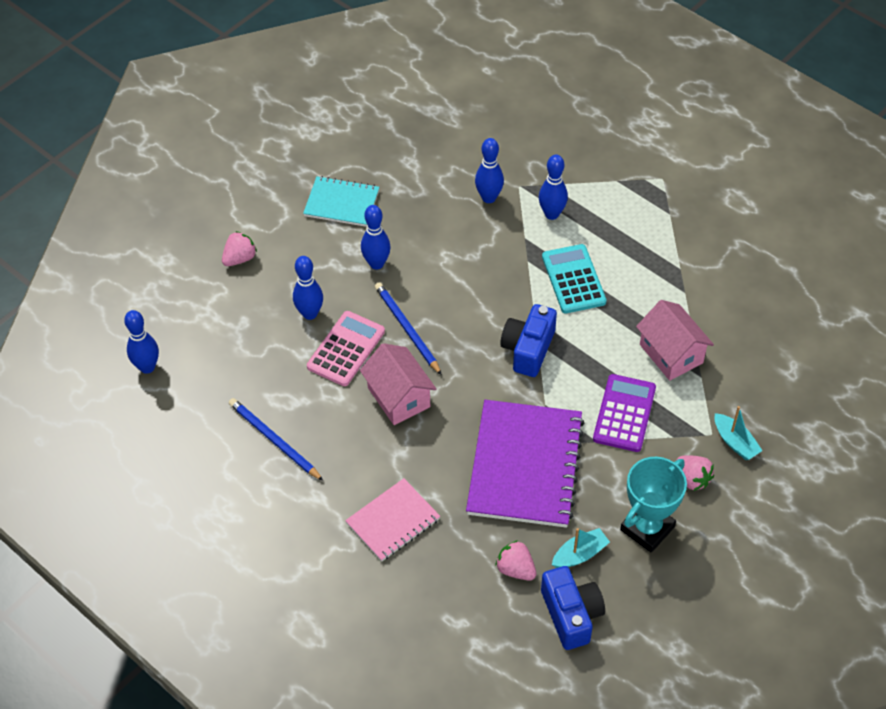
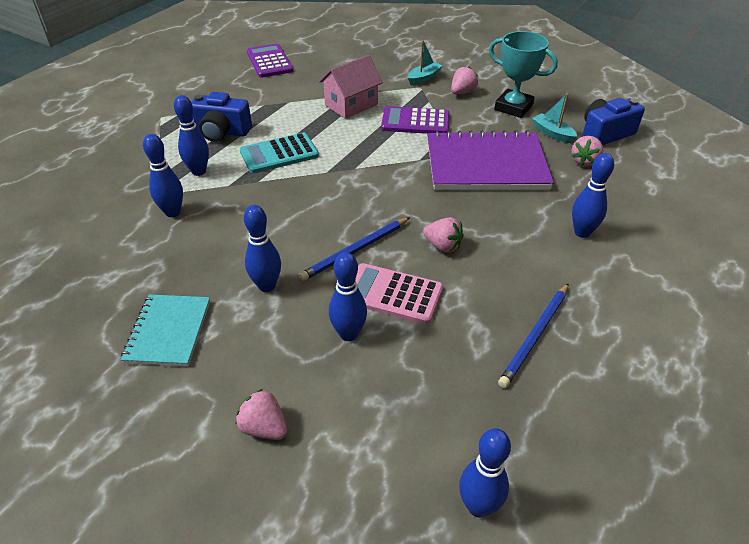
camera: 100 degrees left, 10 degrees down
(393, 521) = (582, 232): pink notebook -> blue bowling pin
(398, 397) = (443, 246): pink house -> pink strawberry
(528, 349) = (363, 172): blue camera -> blue camera (222, 132)
(791, 277) = (269, 62): none -> purple calculator

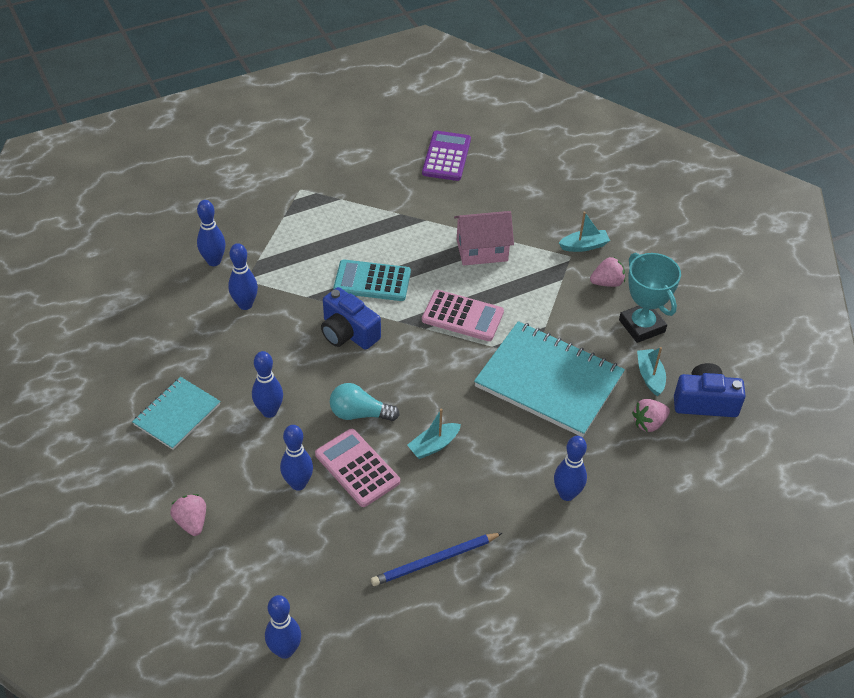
camera: 30 degrees right, 5 degrees up
(199, 171) = (292, 270): blue bowling pin -> blue bowling pin (214, 261)
(222, 132) = (340, 232): blue camera -> blue camera (348, 332)
(355, 250) = (359, 414): blue pencil -> turquoise light bulb
(377, 149) = (462, 316): none -> pink calculator
(415, 122) = (526, 299): purple calculator -> none
(443, 246) = (434, 445): pink strawberry -> turquoise boat
(486, 164) = (549, 381): purple notebook -> turquoise notebook

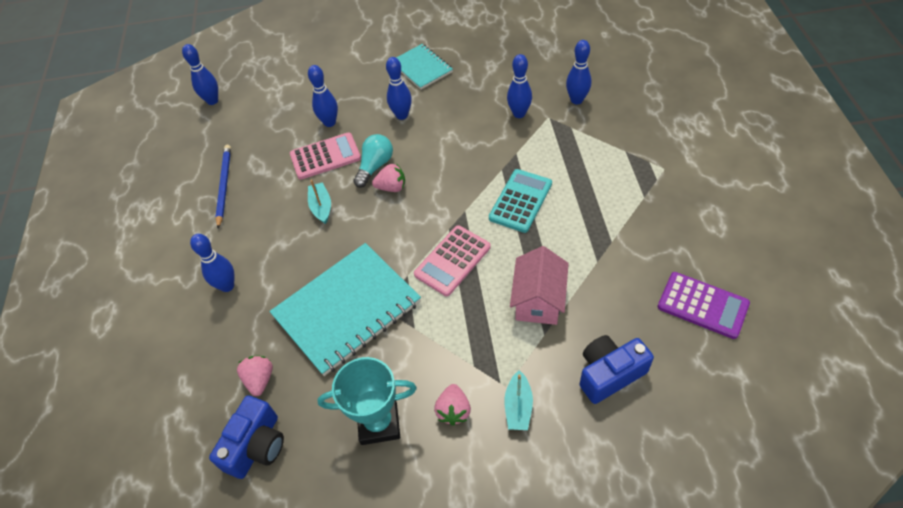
camera: 115 degrees right, 5 degrees up
(191, 522) = (328, 68): pink strawberry -> pink strawberry (391, 187)
(348, 332) = (463, 173): blue camera -> blue camera (609, 374)
(650, 376) = (312, 404): turquoise boat -> none

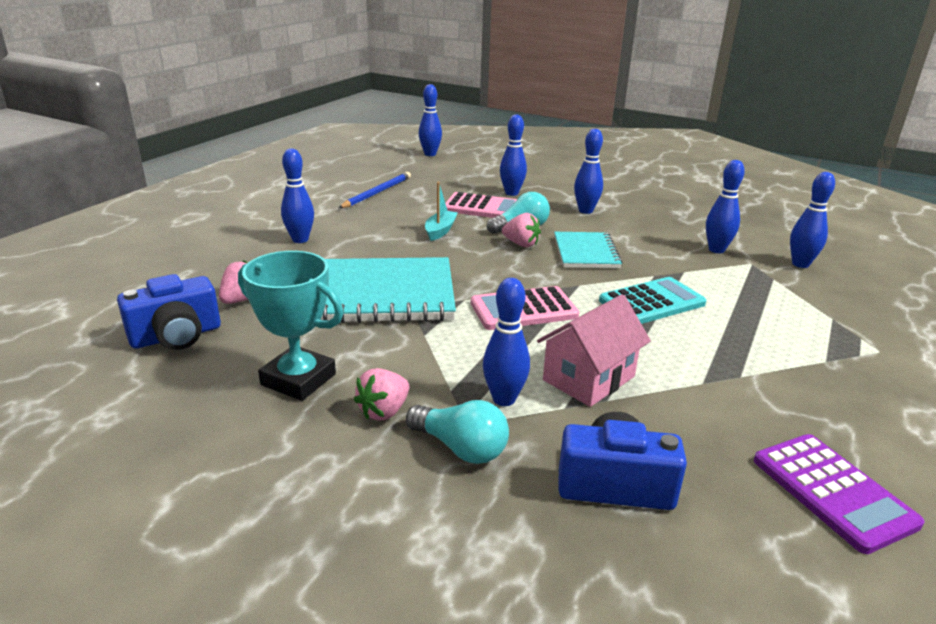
camera: 30 degrees right, 25 degrees down
(421, 68) = (639, 194): turquoise notebook -> turquoise notebook (586, 252)
(508, 351) = (504, 399): none -> blue bowling pin
(518, 406) = (460, 448): turquoise boat -> turquoise light bulb

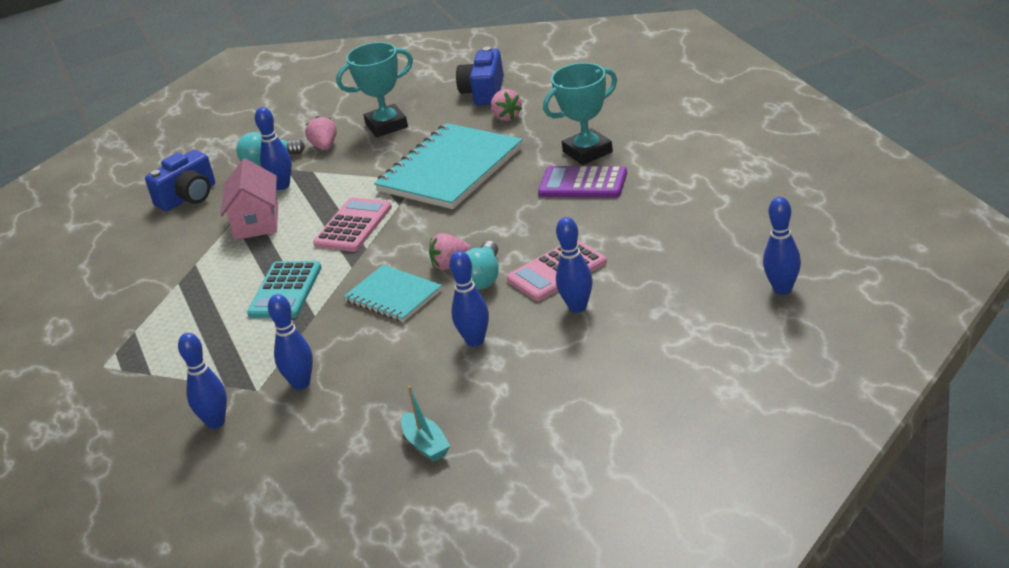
camera: 135 degrees right, 5 degrees up
(300, 240) = (587, 152): blue bowling pin -> turquoise trophy
(377, 193) = (668, 214): blue pencil -> none
(440, 231) = (528, 228): turquoise boat -> turquoise boat (426, 444)
(832, 492) = (91, 259): purple calculator -> purple calculator (583, 183)

